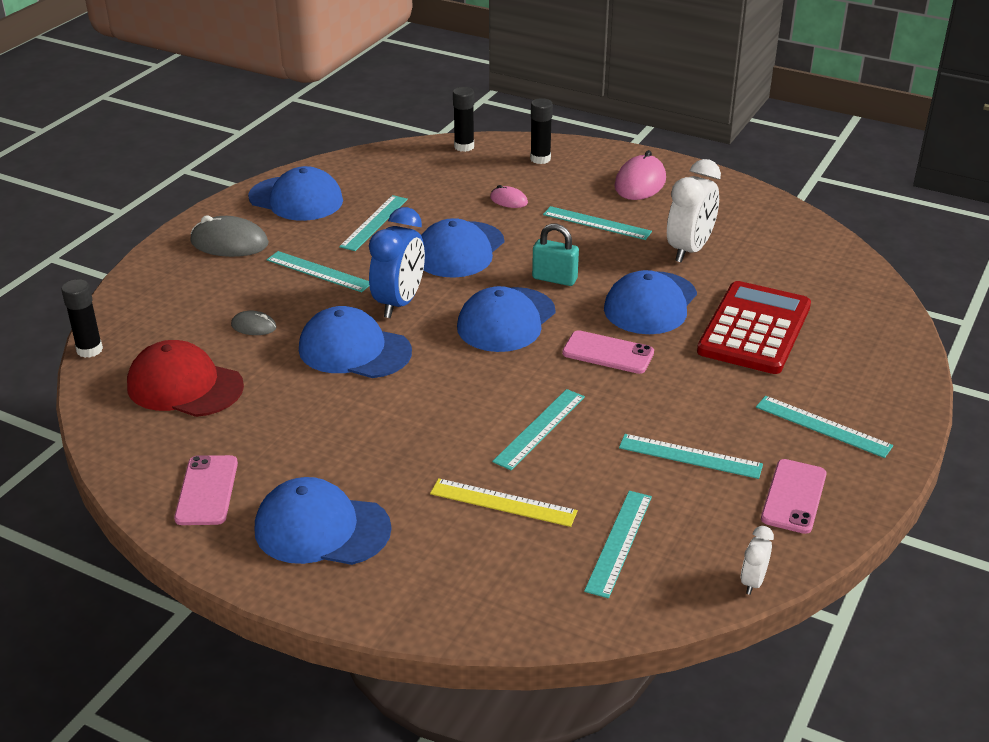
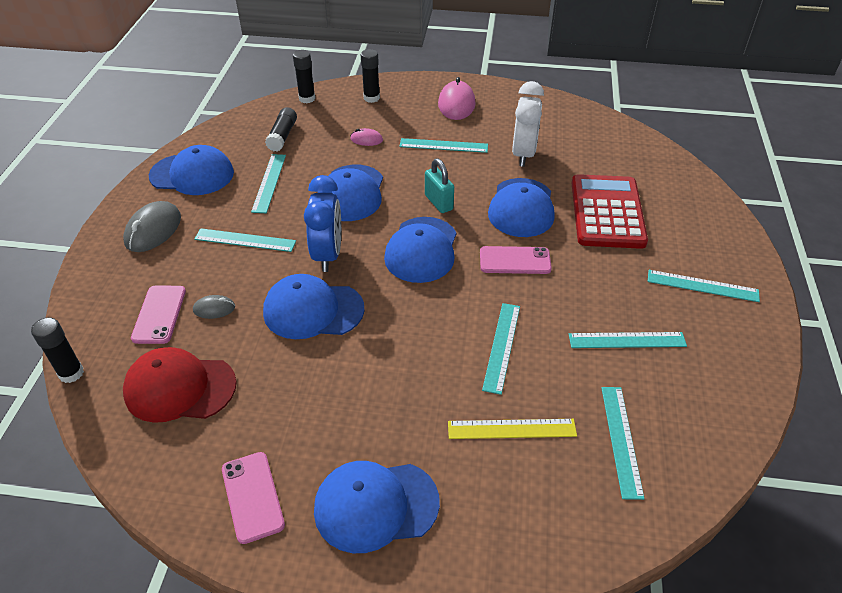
camera: 20 degrees left, 10 degrees up
(229, 243) = (153, 230): grey mouse -> grey mouse turned 60 degrees counterclockwise
(414, 180) = (282, 136): none -> black glue stick
(554, 279) = (438, 202): turquoise padlock -> turquoise padlock turned 60 degrees clockwise
(753, 582) = (738, 446): white clock -> none
(794, 496) = (719, 355): pink phone -> pink phone (159, 314)

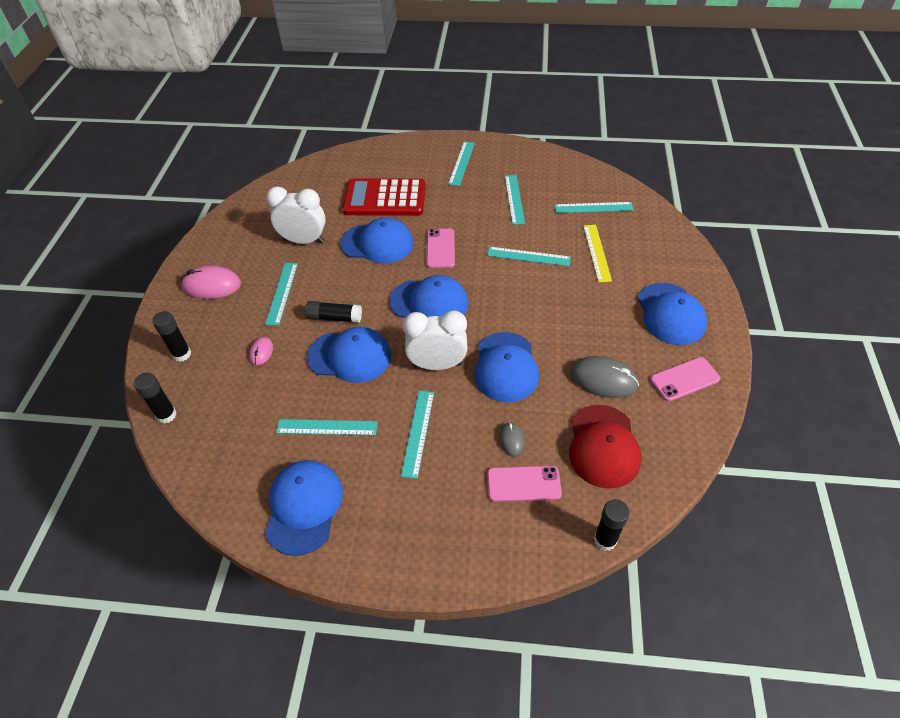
camera: 90 degrees left, 5 degrees up
(153, 230) = (401, 523): grey mouse -> grey mouse (603, 379)
(282, 136) = (241, 428): black glue stick -> black glue stick (334, 318)
(328, 255) = (437, 365): blue clock -> white clock
(438, 202) = (367, 294): turquoise padlock -> none

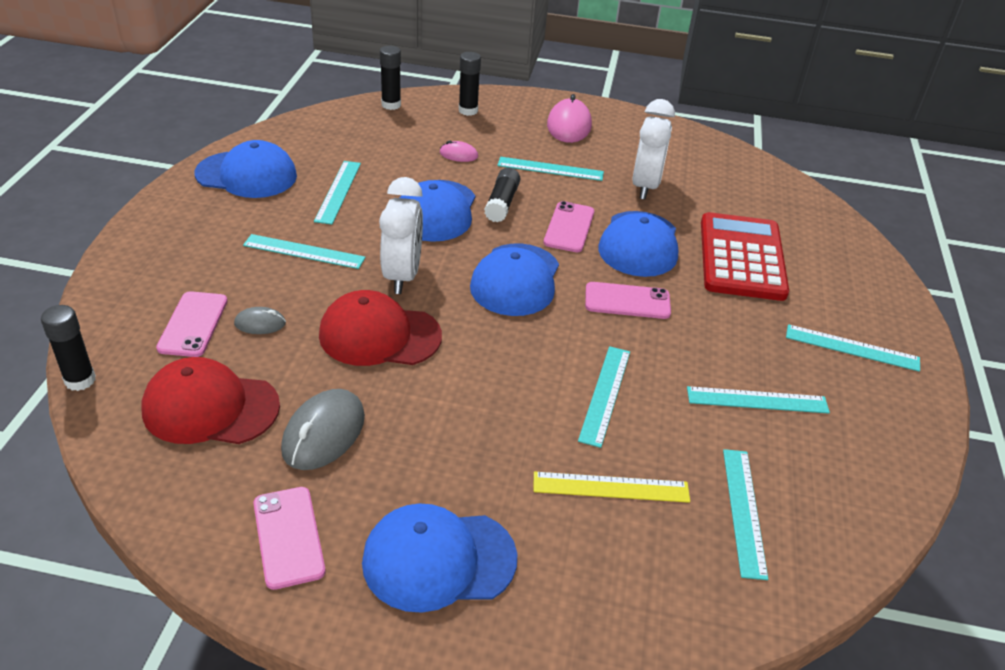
camera: 90 degrees right, 10 degrees down
(362, 279) = (569, 227): none -> pink phone
(506, 367) = (379, 335): blue cap -> red cap

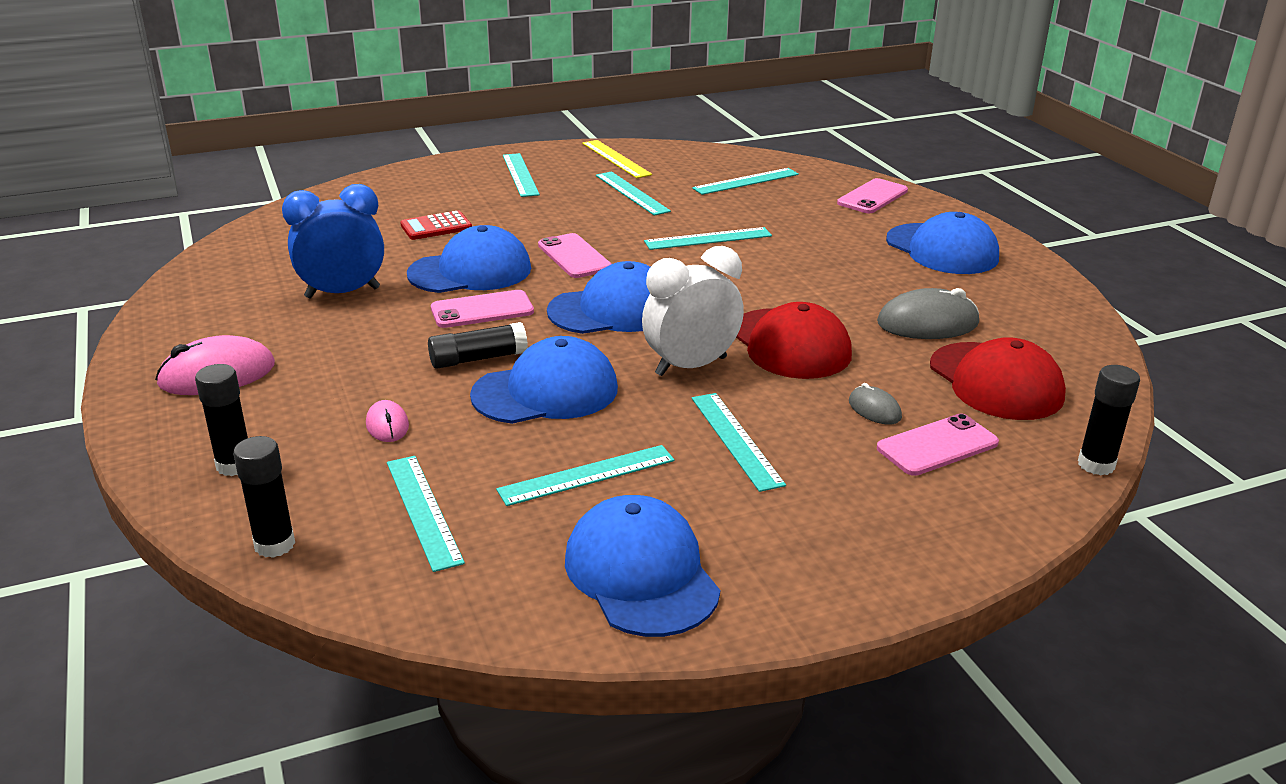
camera: 120 degrees left, 10 degrees down
(288, 537) = (1021, 299): pink phone -> pink phone (872, 197)
(550, 169) = (359, 354): turquoise ruler -> turquoise ruler (423, 511)
(611, 487) = (794, 218): yellow ruler -> yellow ruler (616, 159)
(645, 186) = (342, 293): white clock -> blue clock
(741, 257) = (436, 227): red calculator -> red calculator, size x0.48

